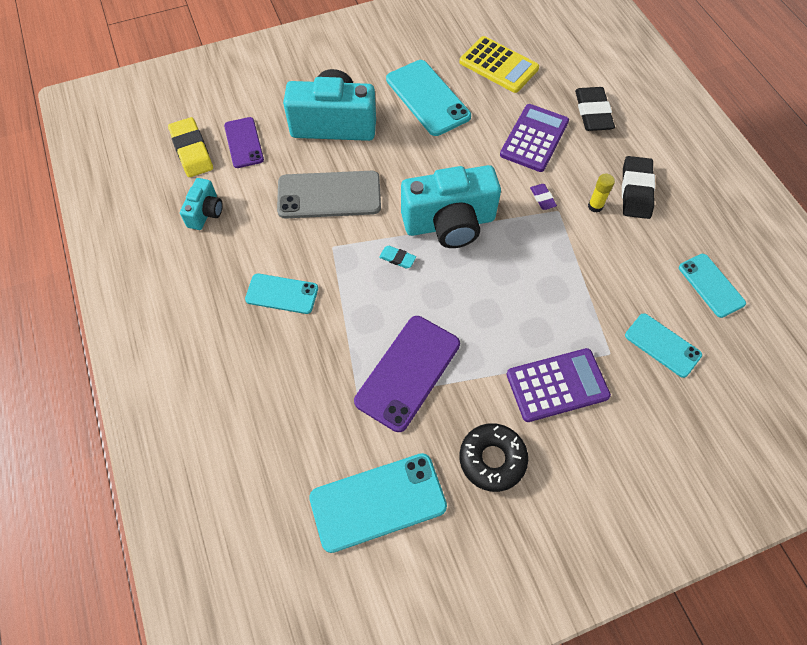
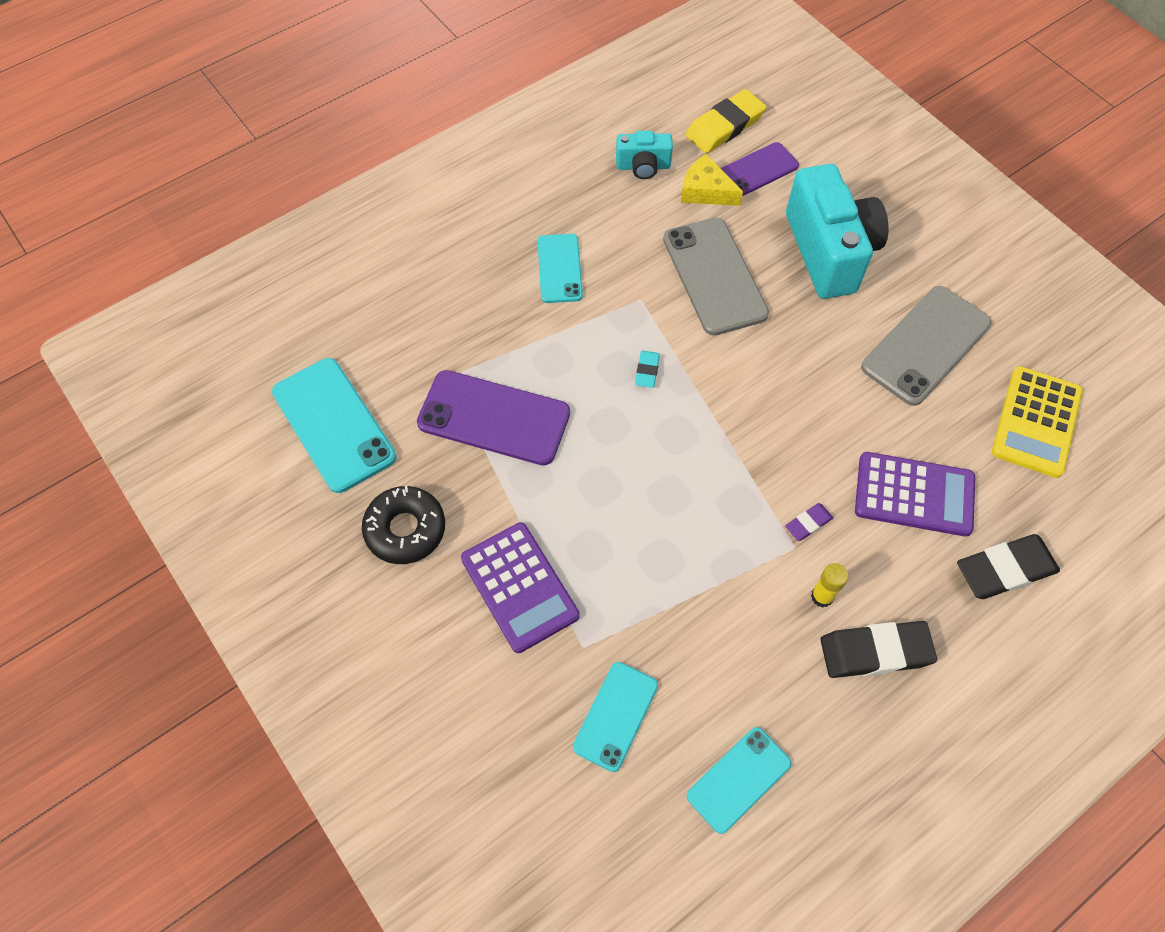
camera: 75 degrees right, 0 degrees up
(248, 179) = (705, 191): none -> yellow cheese
(427, 98) = (925, 345): turquoise phone -> grey phone
(449, 223) = (721, 417): turquoise camera -> none

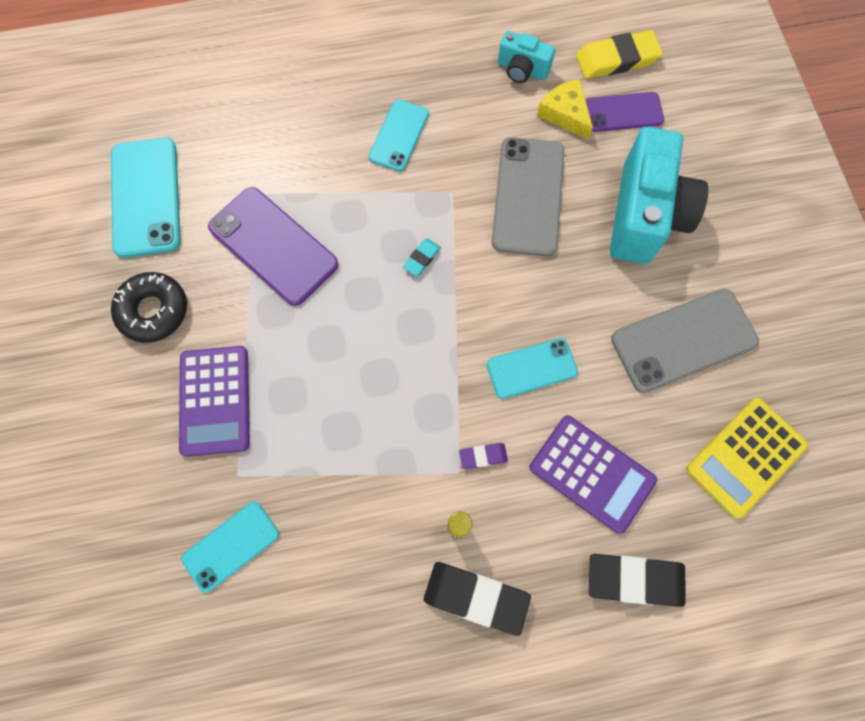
camera: 25 degrees right, 10 degrees up
(739, 779) = (299, 649): turquoise phone -> turquoise phone (531, 368)

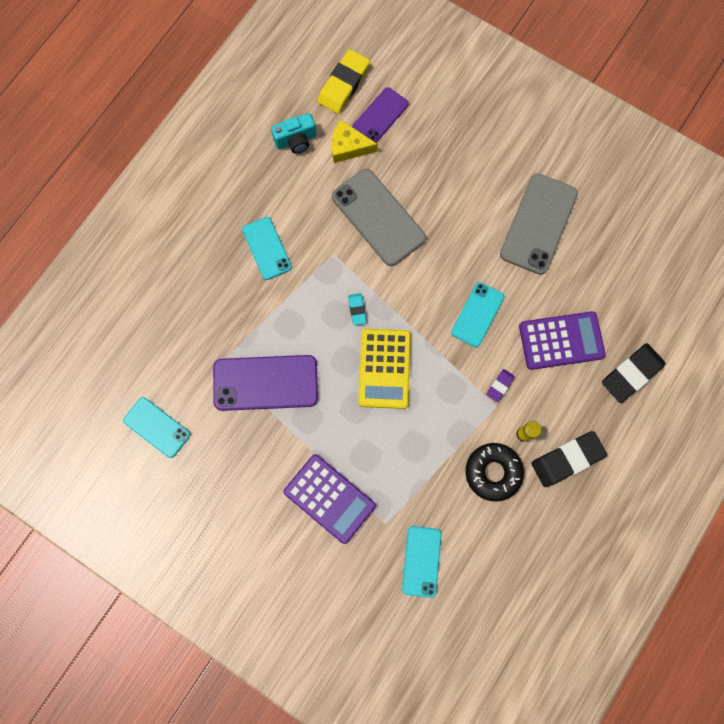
camera: 45 degrees left, 5 degrees up
(146, 197) = (157, 427): turquoise phone -> turquoise phone, size x0.62
(153, 311) = (238, 486): black donut -> black donut (493, 472)
(645, 215) = (451, 169): turquoise camera -> none
(745, 457) = (625, 258): yellow calculator -> yellow calculator (384, 368)

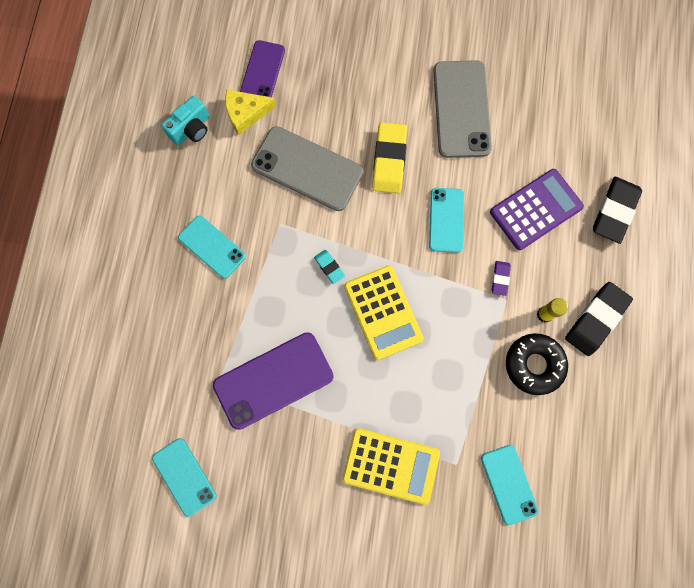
camera: 25 degrees left, 0 degrees up
(157, 427) = (184, 476): turquoise phone -> turquoise phone turned 45 degrees clockwise
(329, 498) = (391, 465): purple calculator -> yellow calculator
(344, 84) = (213, 55): yellow eraser -> yellow eraser (389, 160)

